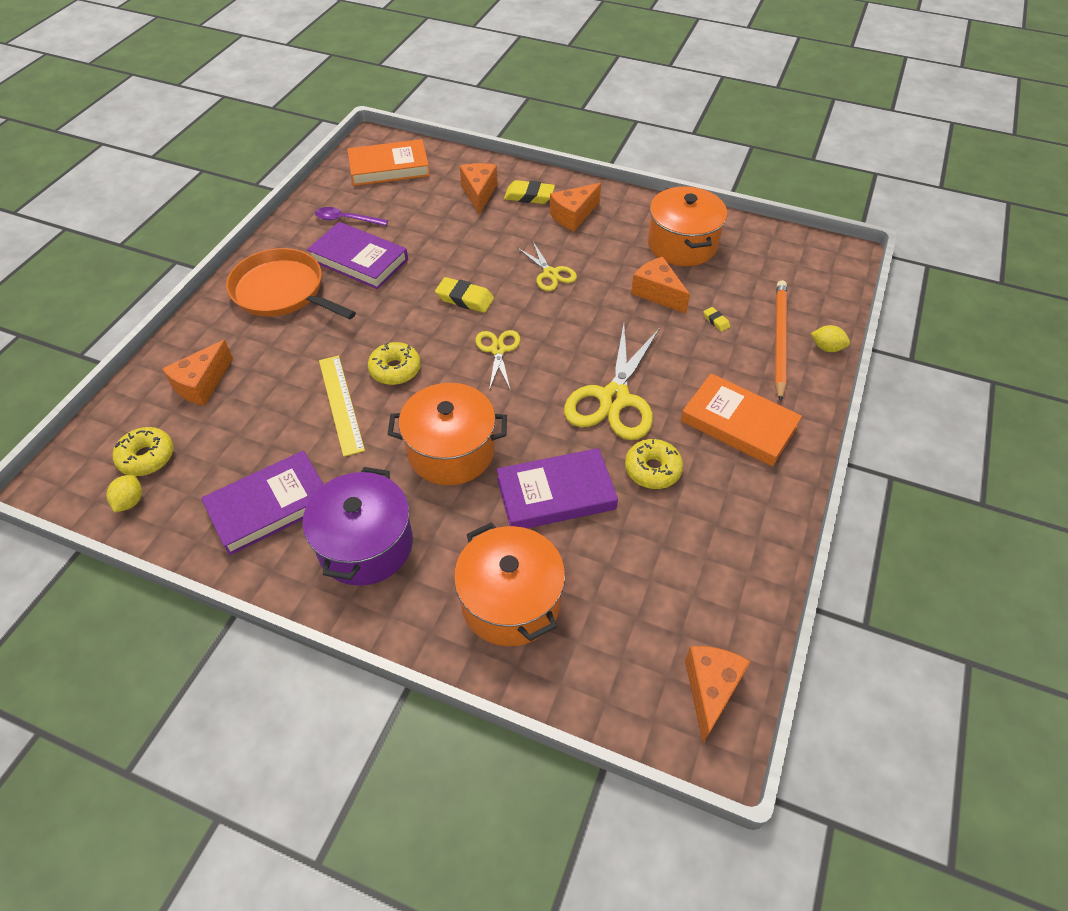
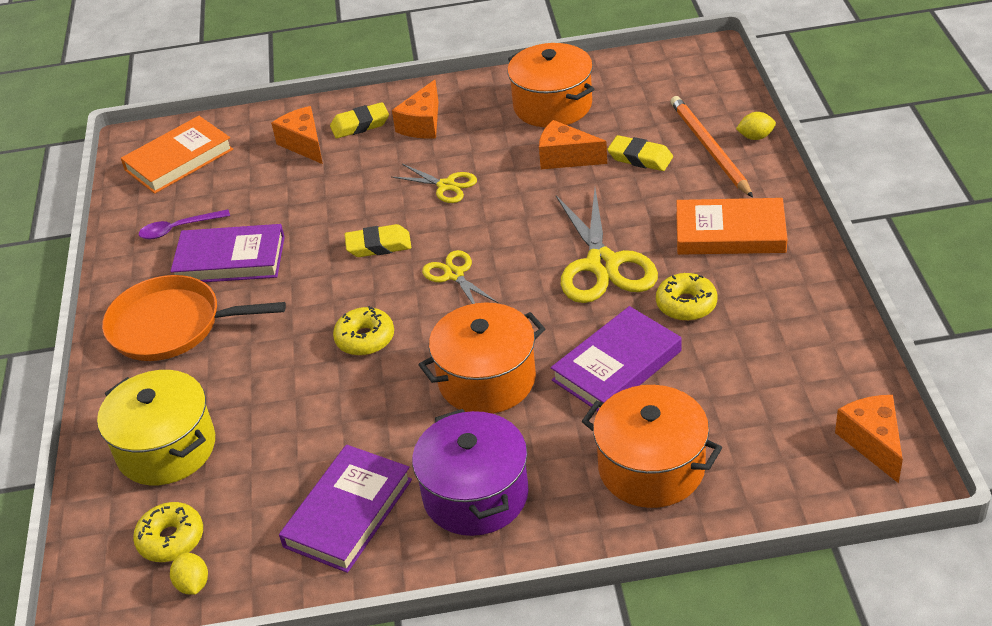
camera: 25 degrees left, 10 degrees down
(202, 384) = (166, 448): orange cheese -> yellow pot
(341, 404) = (337, 394): yellow ruler -> none
(716, 321) = (640, 158): yellow eraser -> yellow eraser, size x1.95

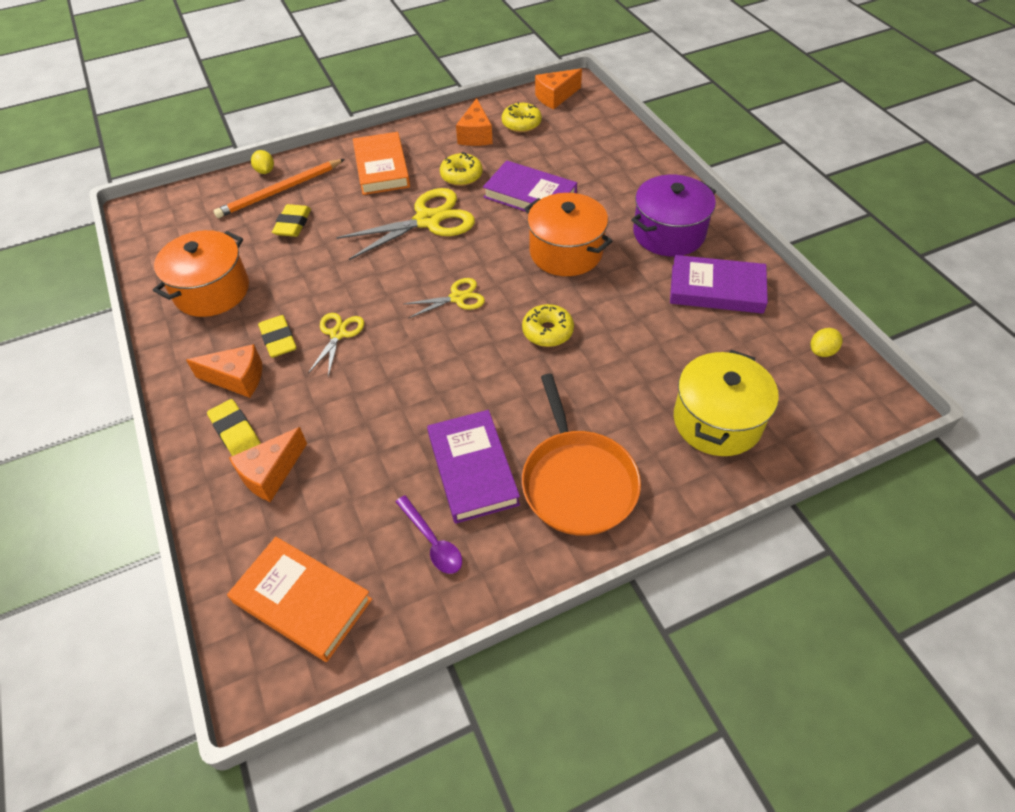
camera: 110 degrees left, 10 degrees up
(171, 539) = (795, 380): yellow donut -> yellow donut (521, 124)
(378, 245) = (429, 357): yellow eraser -> yellow eraser (279, 340)
(454, 274) = (457, 298): yellow scissors -> yellow scissors turned 150 degrees counterclockwise
(565, 158) = (293, 266): orange cheese -> orange cheese (475, 135)
(651, 468) = (610, 167): orange pot -> none

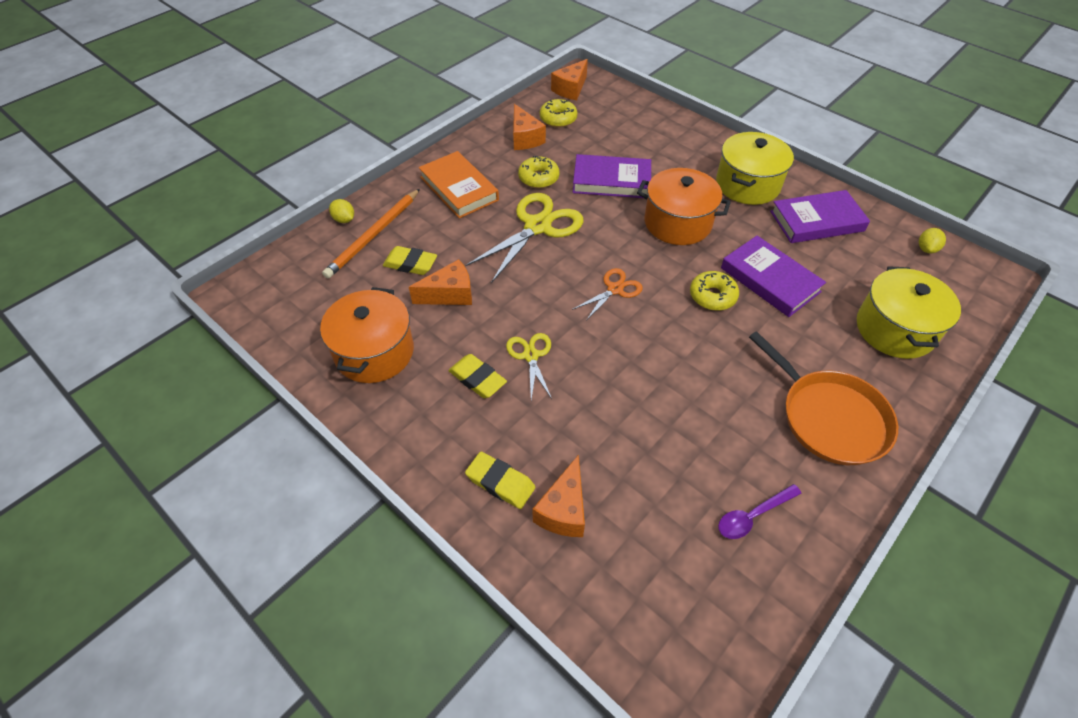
camera: 25 degrees left, 0 degrees up
(237, 379) = (464, 430): orange cheese -> orange cheese (450, 294)
(293, 224) = (410, 264): yellow eraser -> yellow eraser turned 60 degrees counterclockwise
(302, 601) = (680, 618): orange book -> none
(432, 541) = (752, 516): purple spoon -> purple spoon turned 120 degrees clockwise
(457, 298) = (615, 289): yellow scissors -> orange scissors
(472, 469) = (739, 438): purple book -> purple book (770, 280)
(669, 233) = (747, 184): purple pot -> yellow pot

